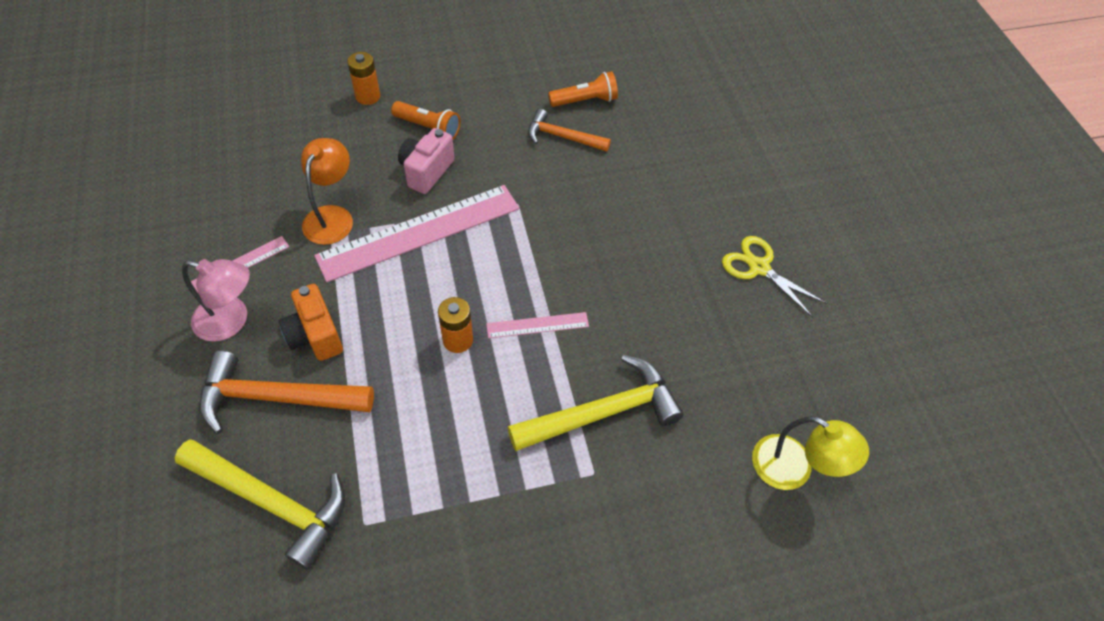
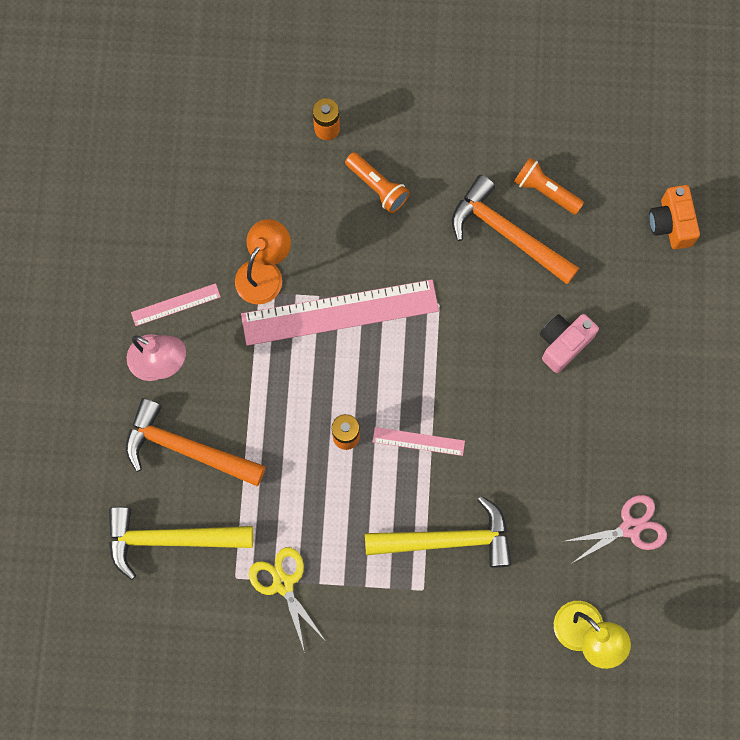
camera: 20 degrees right, 20 degrees up
(272, 502) = (170, 539): yellow hammer -> yellow hammer turned 135 degrees clockwise
(315, 335) = (227, 397): orange camera -> orange camera (671, 224)
(426, 171) = (363, 242): pink camera -> pink camera (563, 344)
(562, 137) = (507, 233): orange hammer -> orange hammer, size x1.60
(585, 100) = (545, 191): orange flashlight -> orange flashlight turned 150 degrees counterclockwise
(759, 268) = (640, 438): yellow scissors -> yellow scissors (283, 584)
(788, 349) = (630, 528): none -> pink scissors

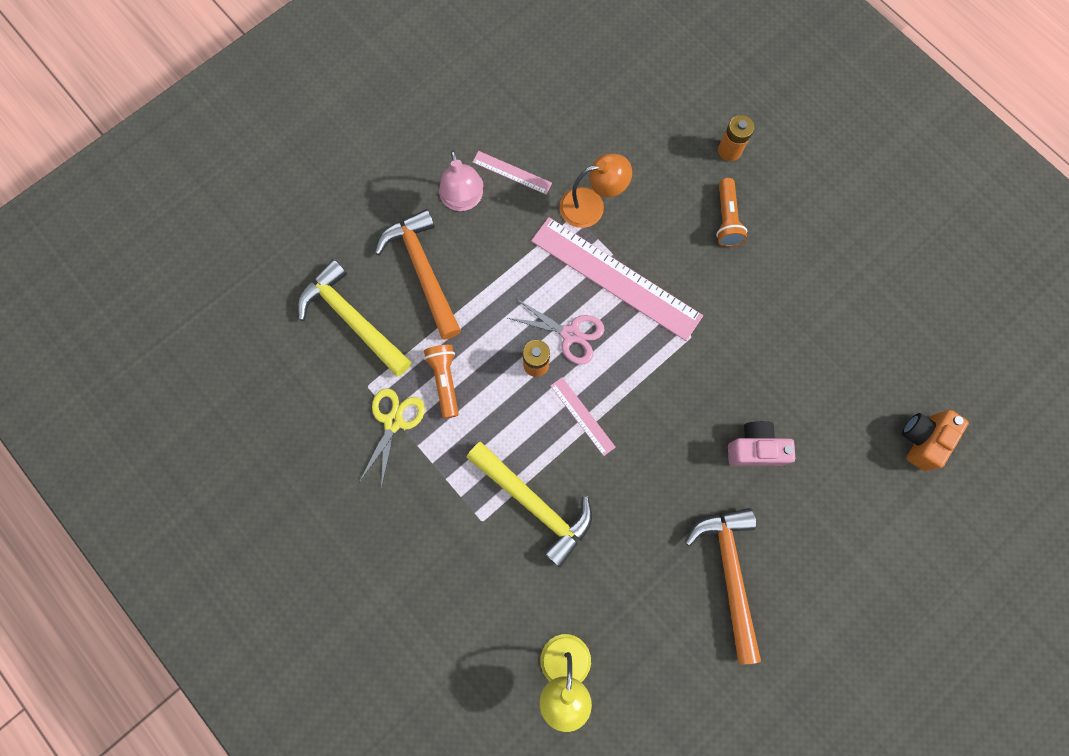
camera: 45 degrees right, 0 degrees up
(507, 233) = (789, 333): orange hammer -> orange hammer (729, 573)
(545, 191) = (847, 330): orange flashlight -> orange flashlight (445, 381)
(630, 528) = (674, 628): pink scissors -> pink scissors (570, 334)

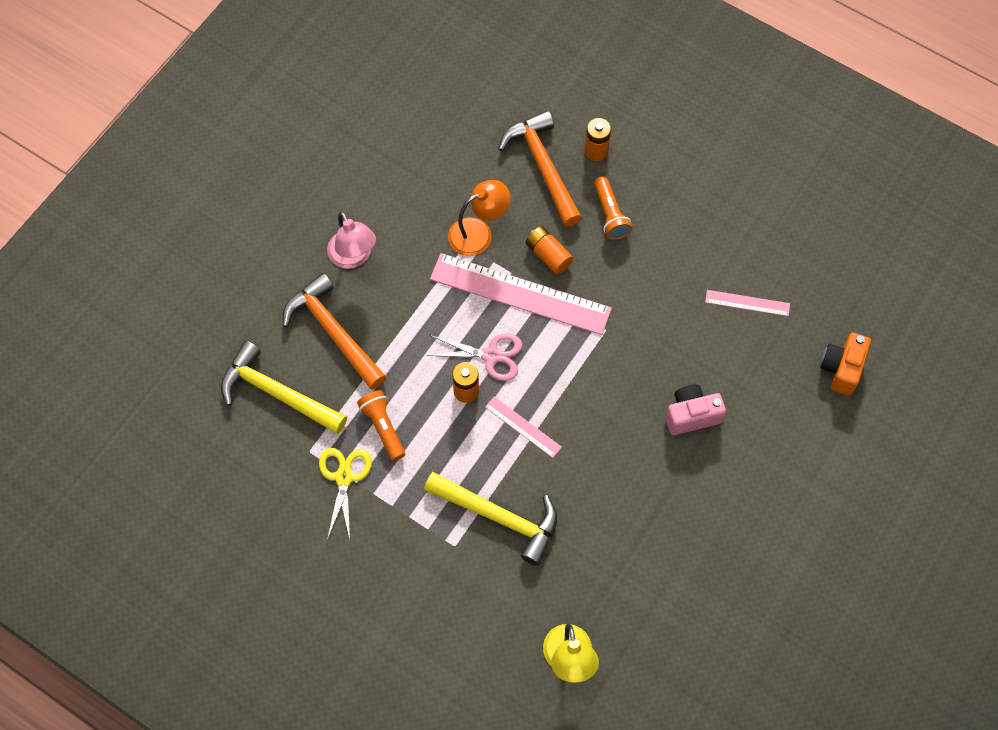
camera: 15 degrees left, 10 degrees down
(512, 172) = (393, 220): pink ruler -> pink ruler (747, 303)
(654, 245) = (548, 255): none -> orange battery
(729, 573) = (697, 531): orange hammer -> orange hammer (543, 166)

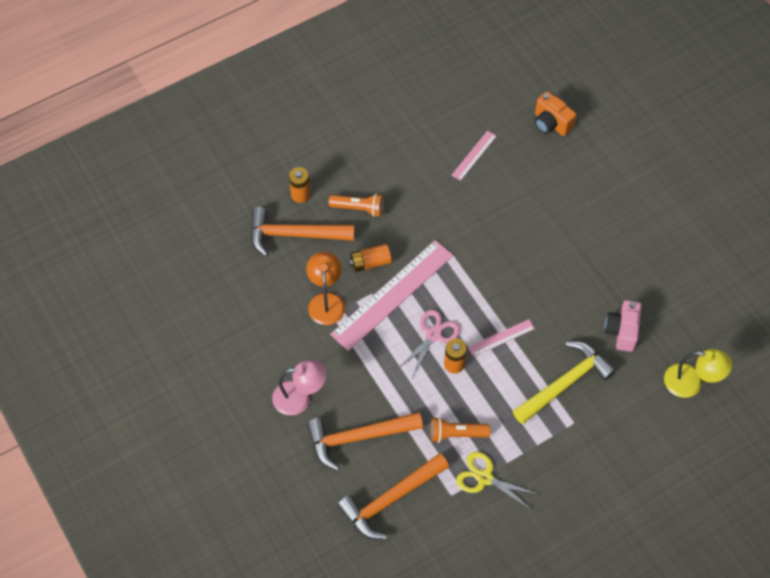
camera: 65 degrees left, 5 degrees down
(277, 393) = (390, 500): yellow hammer -> orange hammer
(691, 415) = (543, 227): pink camera -> pink camera (622, 331)

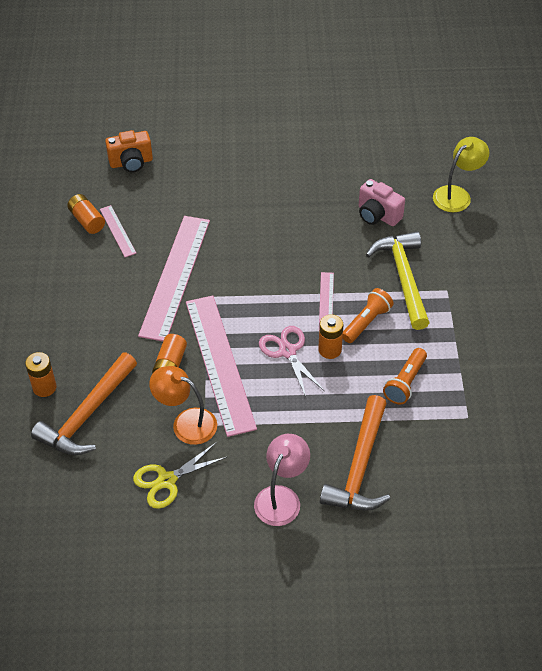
camera: 60 degrees left, 10 degrees down
(359, 208) = (101, 346): orange flashlight -> orange flashlight (366, 322)
(390, 500) = (445, 470): orange hammer -> none
(455, 219) = (175, 276): none -> pink ruler
(470, 129) = (87, 220): none -> orange battery
(484, 478) = (465, 382): yellow scissors -> yellow scissors (167, 480)

